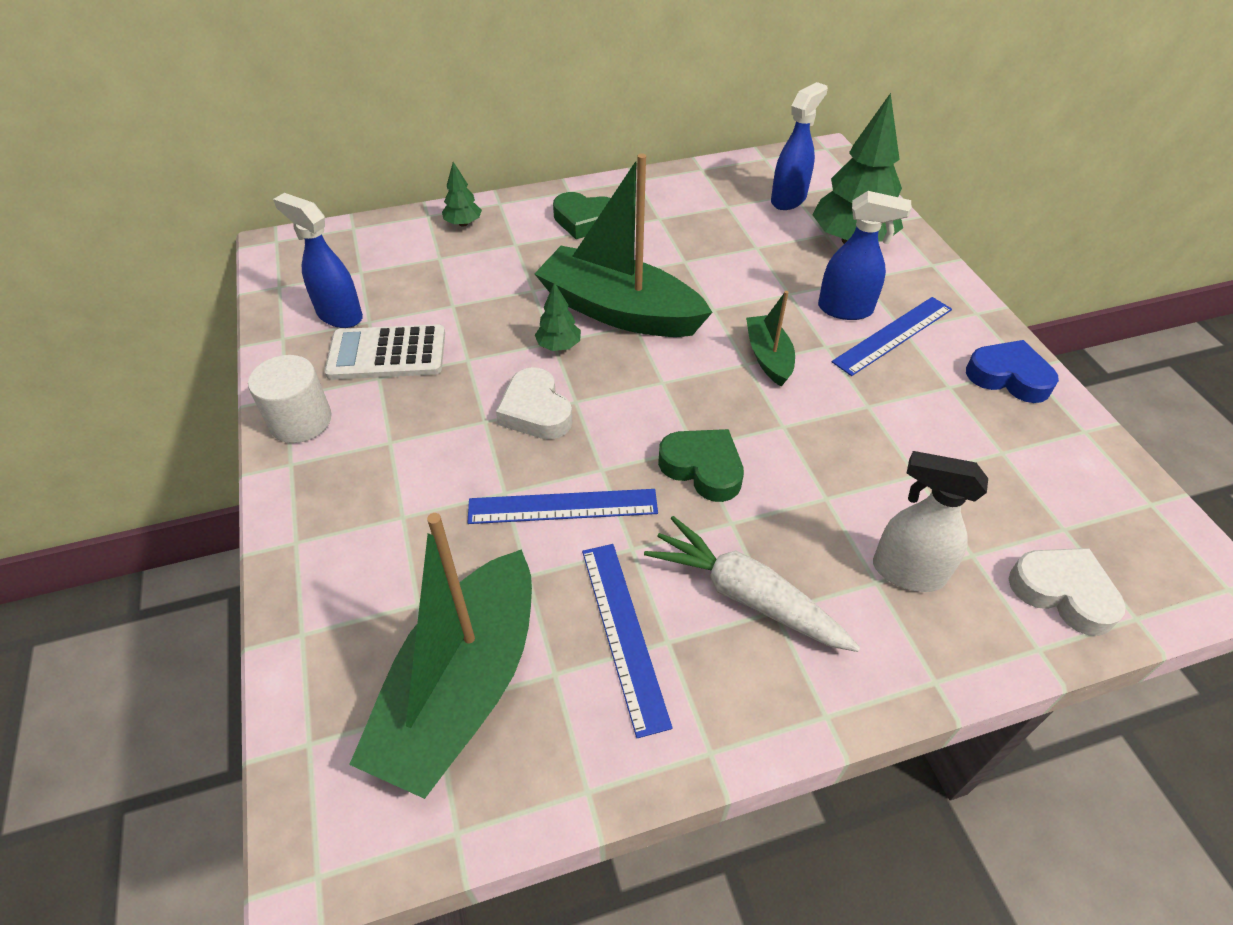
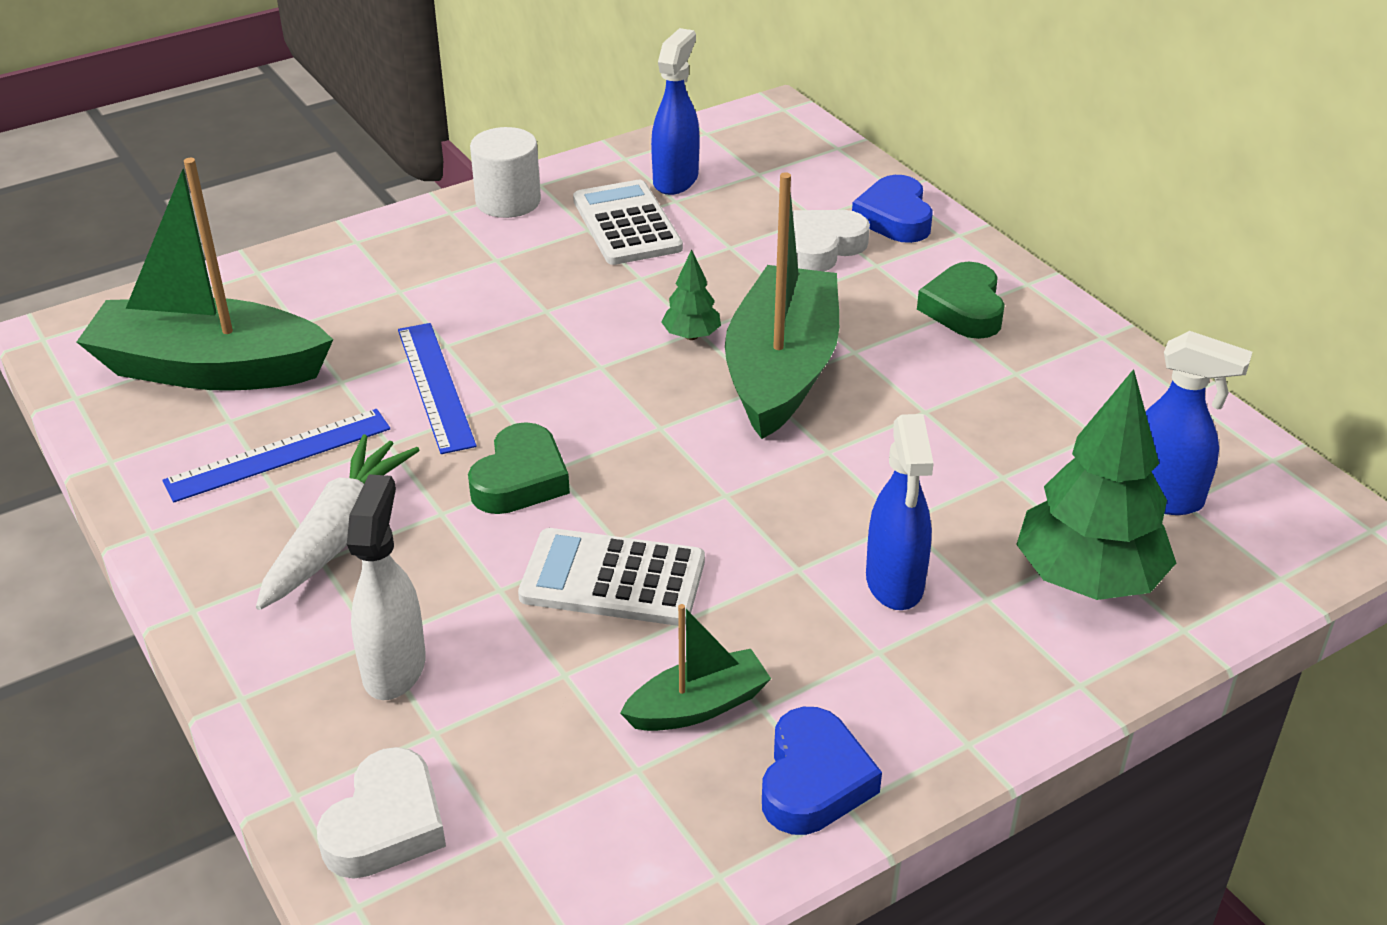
camera: 75 degrees right, 10 degrees down
(463, 223) = (894, 218): green tree -> blue heart
(535, 411) = (573, 341): white heart -> white heart (822, 247)
(768, 357) = (747, 513): green boat -> green boat (698, 706)
(824, 434) = (612, 579): none -> white calculator
(893, 335) = (856, 640): blue ruler -> none

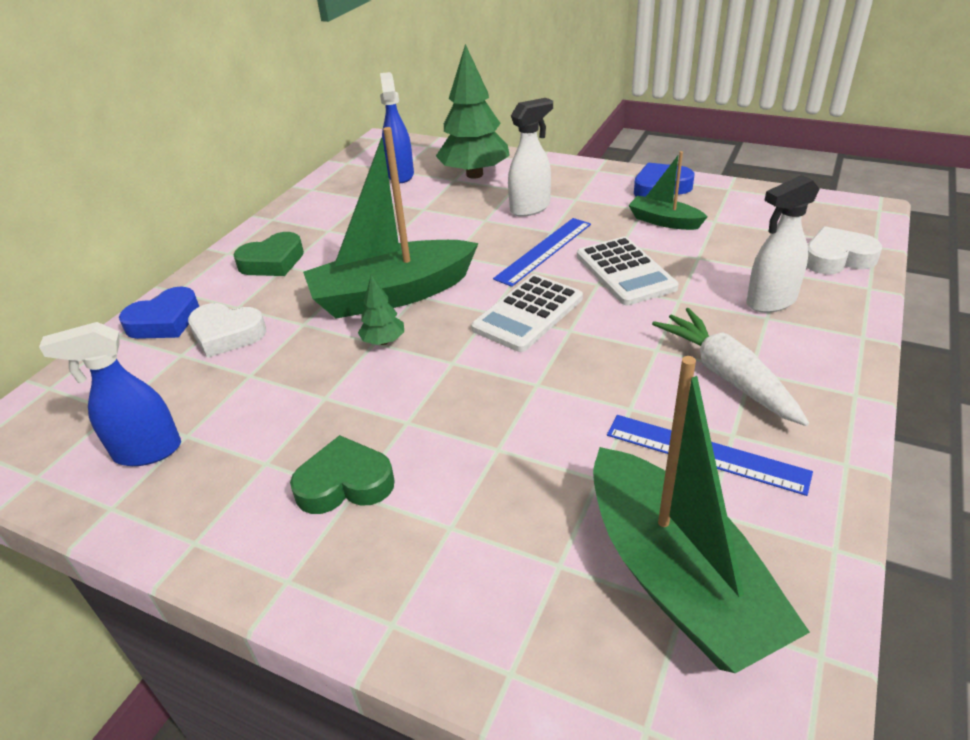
camera: 120 degrees left, 0 degrees up
(337, 536) = (727, 376): white carrot -> white carrot turned 75 degrees clockwise
(435, 386) = (551, 423): blue ruler -> blue ruler (544, 251)
(508, 201) = (242, 546): white cylinder -> none
(520, 479) = (594, 336): green heart -> green heart (345, 483)
(626, 224) = (245, 443): white calculator -> white calculator (528, 314)
(894, 583) = (530, 208): blue spray bottle -> white spray bottle

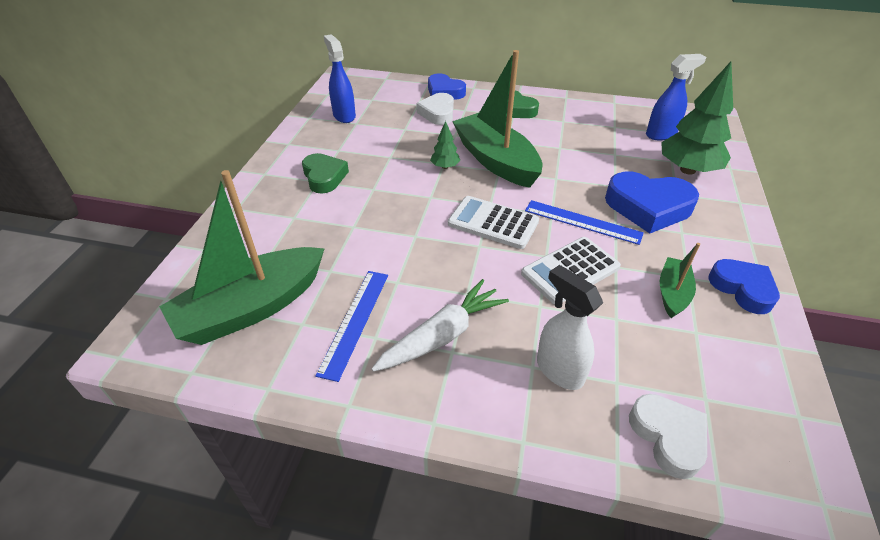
camera: 75 degrees right, 5 degrees up
(530, 208) = (648, 207): white spray bottle -> blue heart

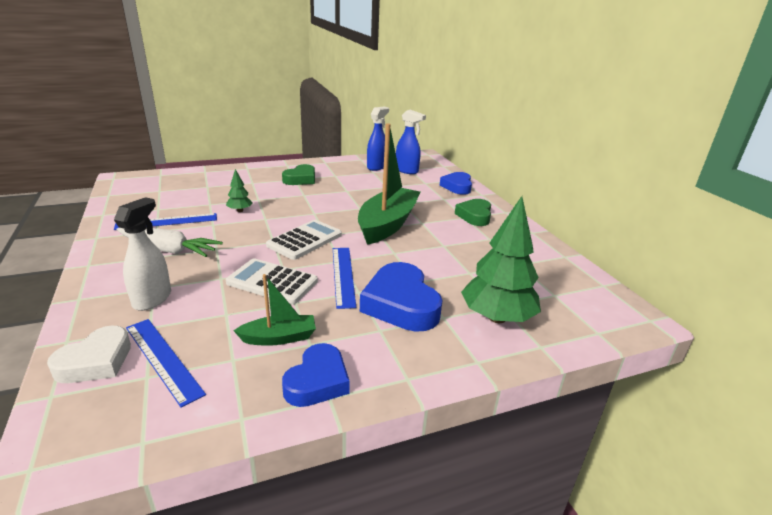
camera: 55 degrees right, 15 degrees down
(252, 308) = (164, 194): green boat -> none
(438, 113) = (424, 191): white heart -> none
(445, 167) = (356, 209): green tree -> green tree (240, 210)
(493, 223) = (305, 240): white calculator -> white calculator turned 45 degrees clockwise
(661, 134) = (544, 291): blue spray bottle -> blue spray bottle (407, 171)
(680, 381) = (162, 359): none -> blue ruler

